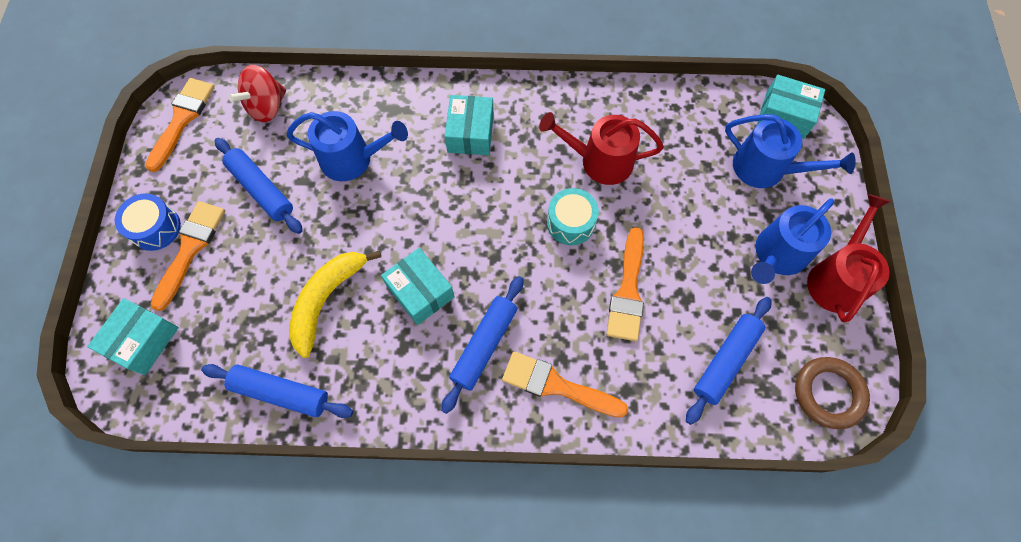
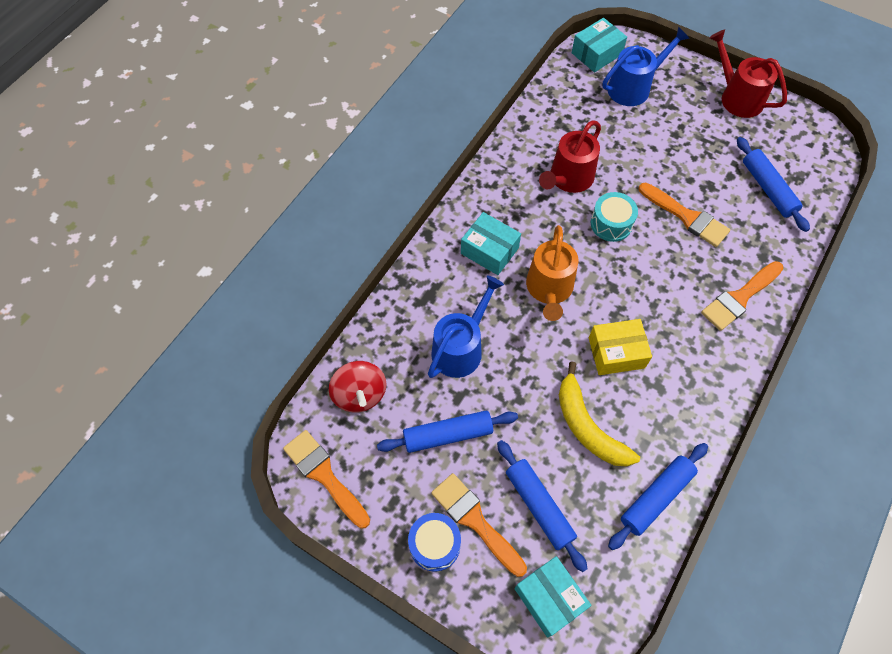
camera: 60 degrees left, 5 degrees down
(420, 291) = (616, 353): turquoise box -> yellow box
(458, 202) = (549, 289): none -> orange watering can
(484, 345) = (685, 329): blue rolling pin -> blue rolling pin (539, 506)
(777, 255) = (703, 118): blue watering can -> none
(828, 393) = (815, 147): brown ring -> none

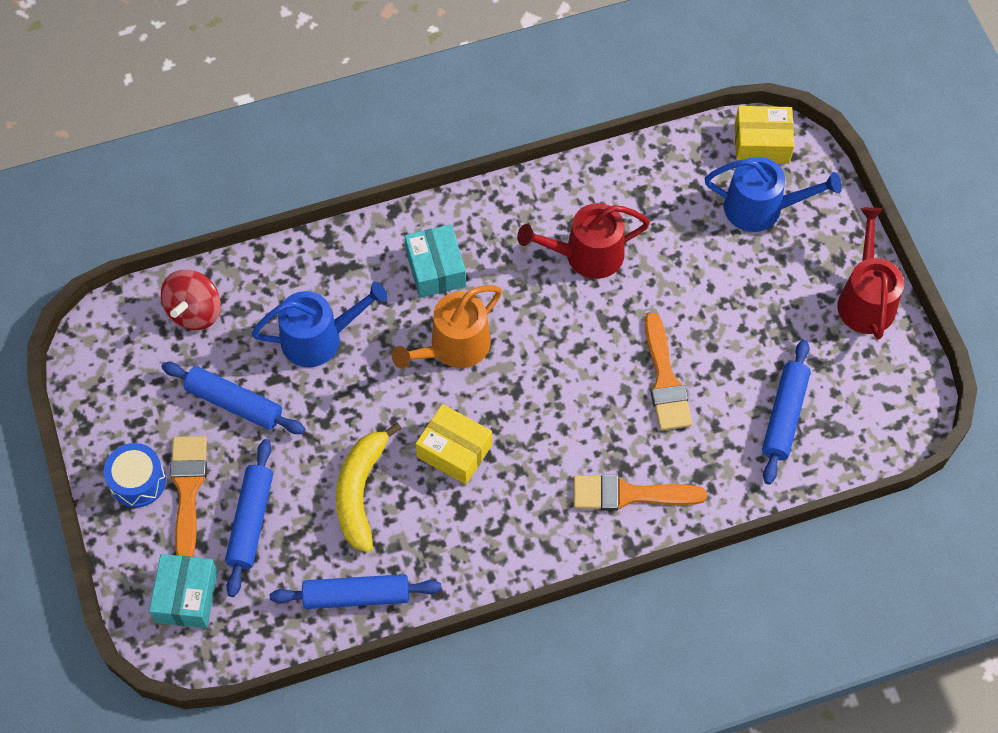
camera: 40 degrees right, 0 degrees up
(324, 475) = (104, 356): orange brush -> none
(596, 54) = (761, 143): turquoise box -> yellow box
(611, 223) = (581, 330): turquoise drum -> none

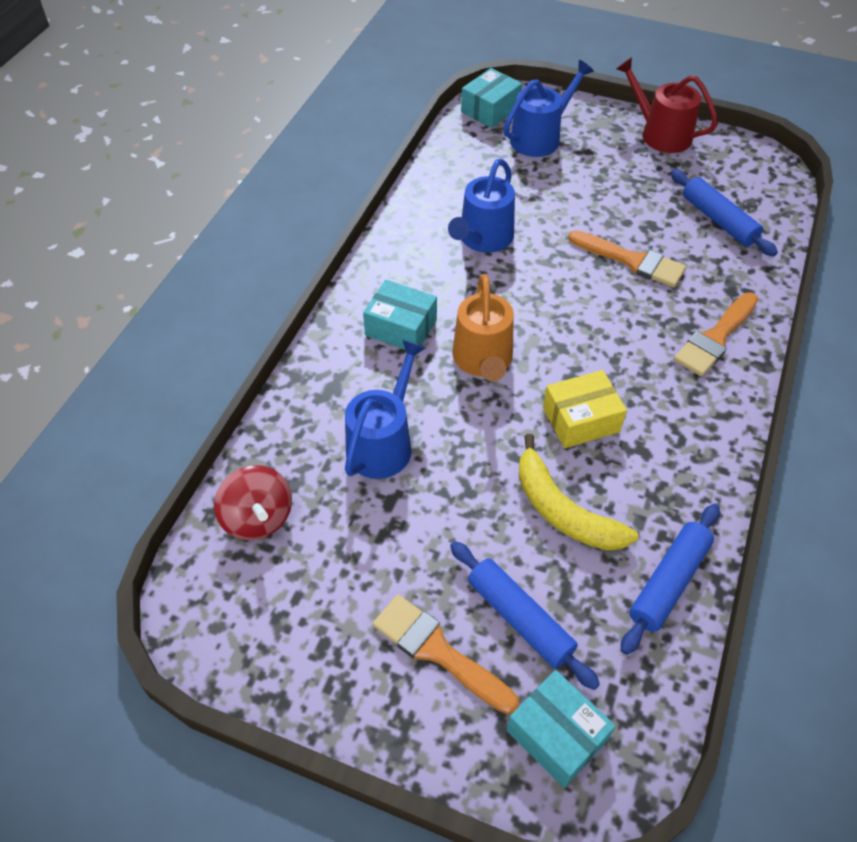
camera: 50 degrees left, 10 degrees down
(138, 481) = (388, 692): blue drum -> none
(234, 403) = (383, 549): blue rolling pin -> none
(587, 255) = (483, 238): red watering can -> blue watering can
(761, 143) = (490, 109): yellow box -> turquoise box

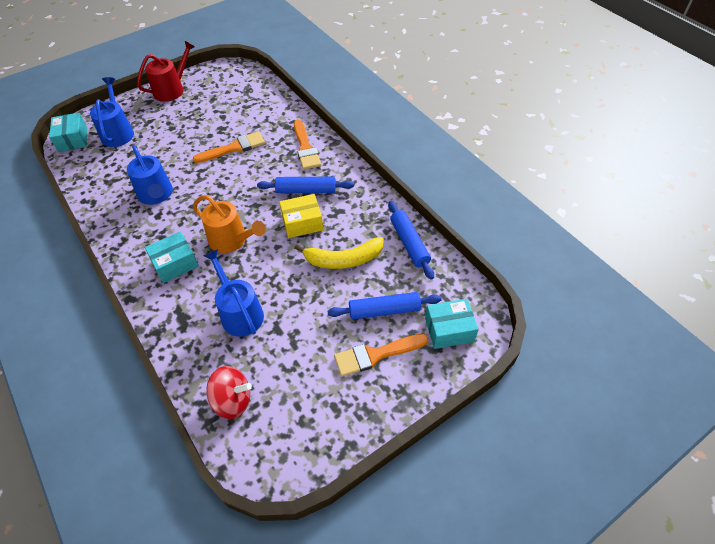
camera: 55 degrees left, 0 degrees up
(581, 419) = (302, 223): yellow box -> yellow box turned 60 degrees clockwise
(660, 134) = (172, 89): red watering can -> red watering can turned 150 degrees clockwise
(718, 220) = (244, 105): blue rolling pin -> blue rolling pin (306, 190)

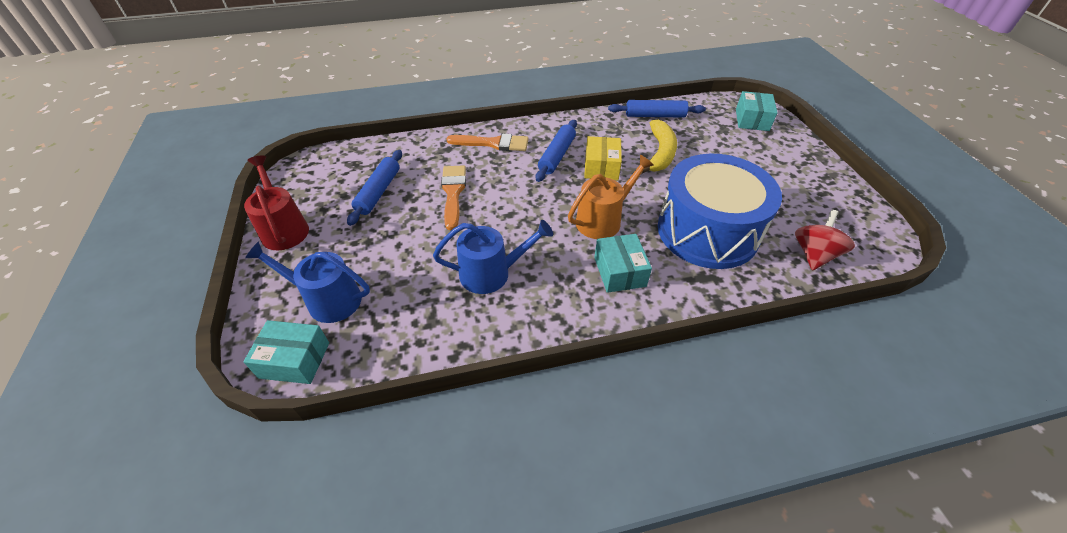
camera: 70 degrees left, 5 degrees down
(240, 313) = (707, 231): blue watering can -> blue drum
(375, 355) = (771, 160): orange brush -> none
(384, 310) = (725, 145): blue rolling pin -> blue rolling pin (378, 192)

